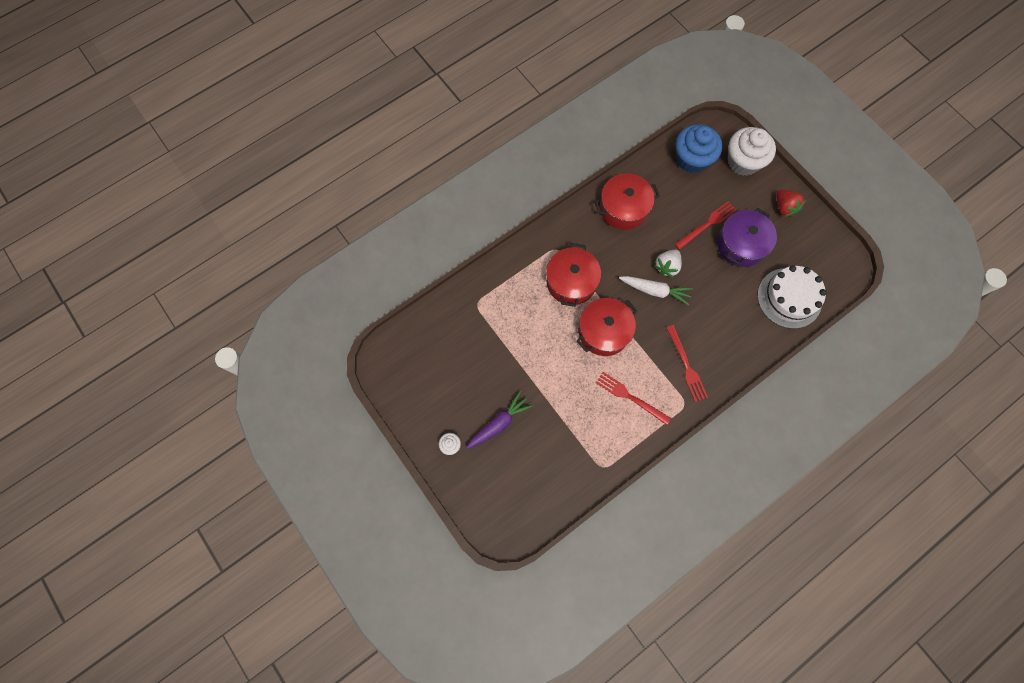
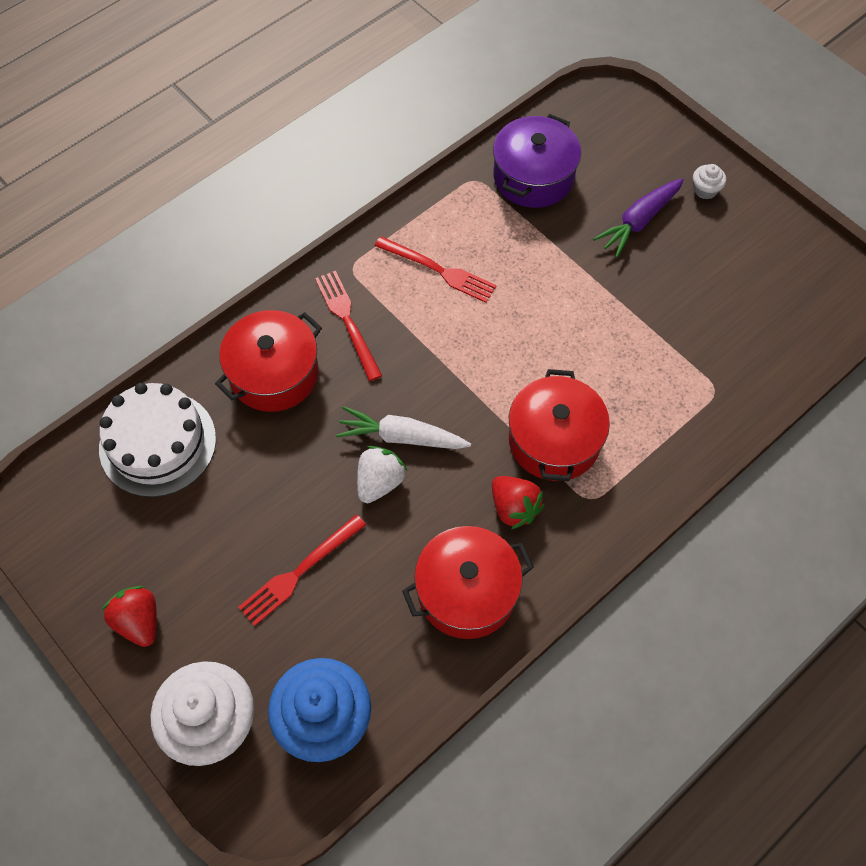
camera: 175 degrees right, 10 degrees down
(596, 247) = (514, 508): none -> red strawberry
(604, 332) = (488, 362): red pot -> red pot (274, 373)
(741, 244) = (236, 536): purple pot -> purple pot (533, 177)

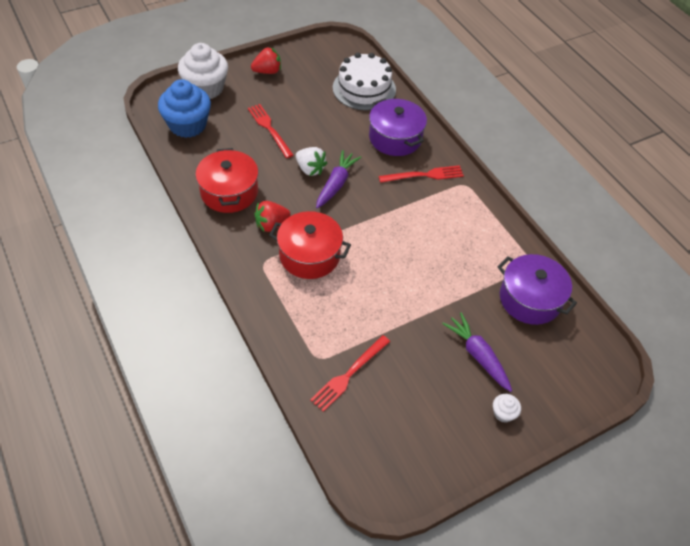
camera: 100 degrees right, 10 degrees down
(274, 373) = (395, 138): red pot -> purple pot
(402, 437) = (336, 184): white carrot -> purple carrot
(439, 270) = (454, 226): red fork -> red fork (349, 374)

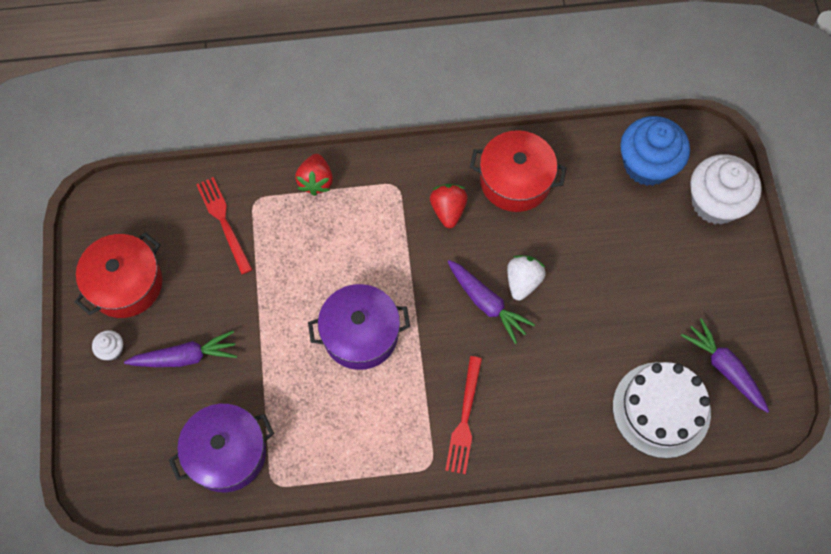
camera: 115 degrees right, 15 degrees up
(267, 71) = (733, 290): red strawberry -> red strawberry (316, 181)
(269, 129) = (612, 257): red fork -> none
(309, 255) = (388, 236): red pot -> red pot (125, 284)
(310, 169) = (523, 282): white strawberry -> white strawberry turned 135 degrees clockwise
(322, 67) = (724, 368): none -> purple carrot
(395, 138) = (546, 411): purple pot -> purple pot (360, 334)

